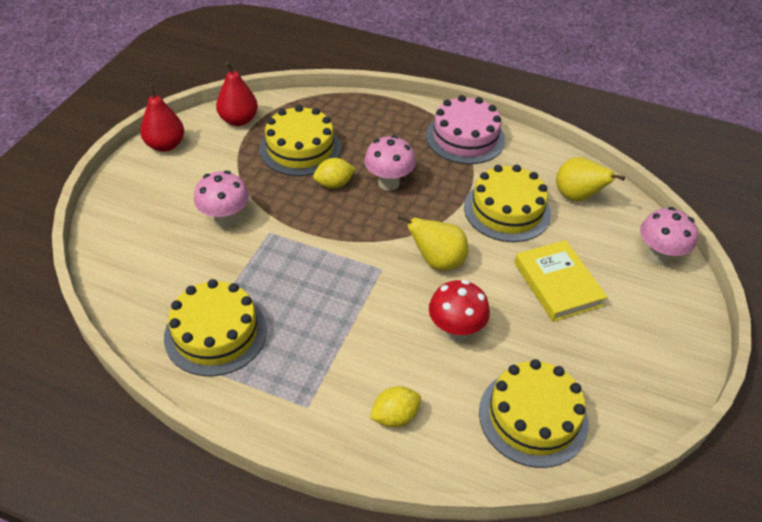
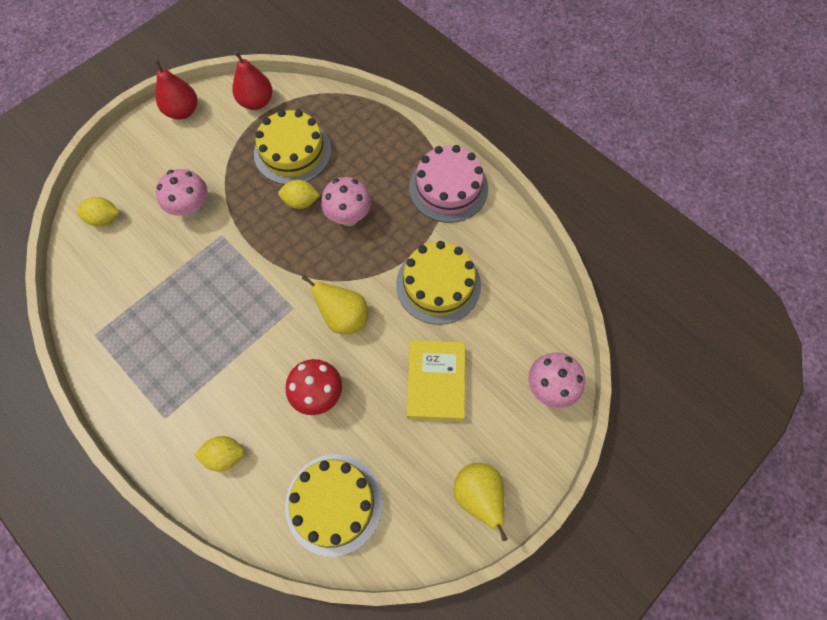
camera: 25 degrees right, 20 degrees up
(132, 254) = (104, 219): none -> yellow lemon
(215, 333) = (131, 321): yellow cake -> none
(577, 197) = (514, 293): yellow pear -> yellow pear (478, 495)

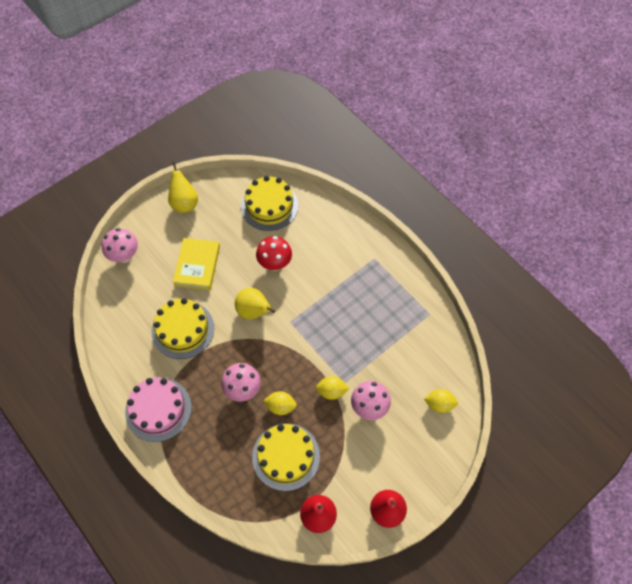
camera: 175 degrees left, 5 degrees down
(225, 455) = (334, 235): yellow lemon -> yellow lemon (331, 391)

